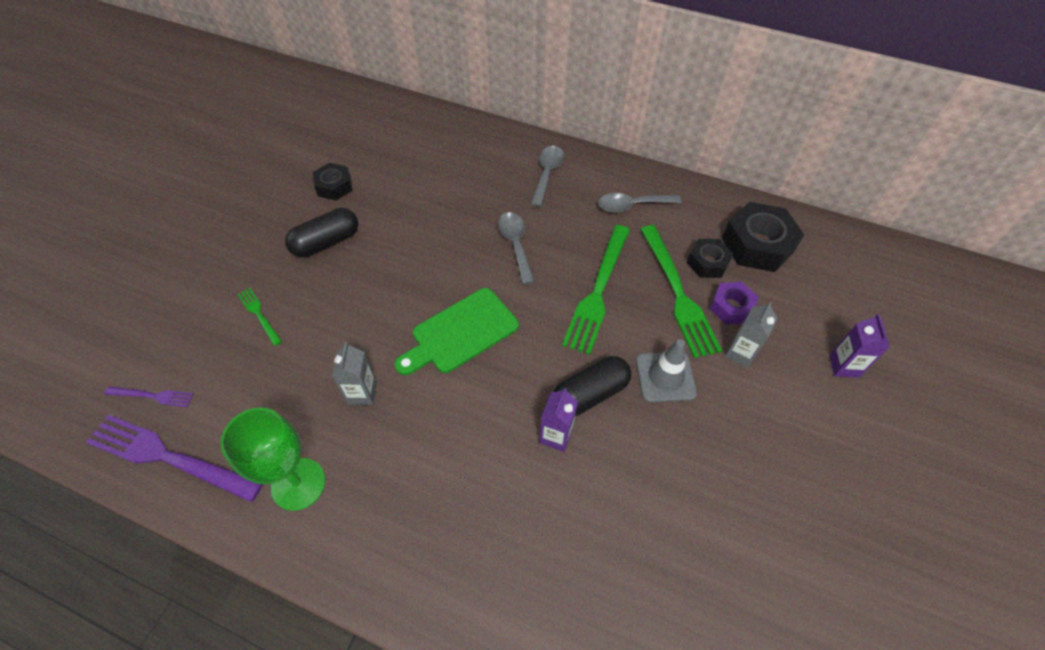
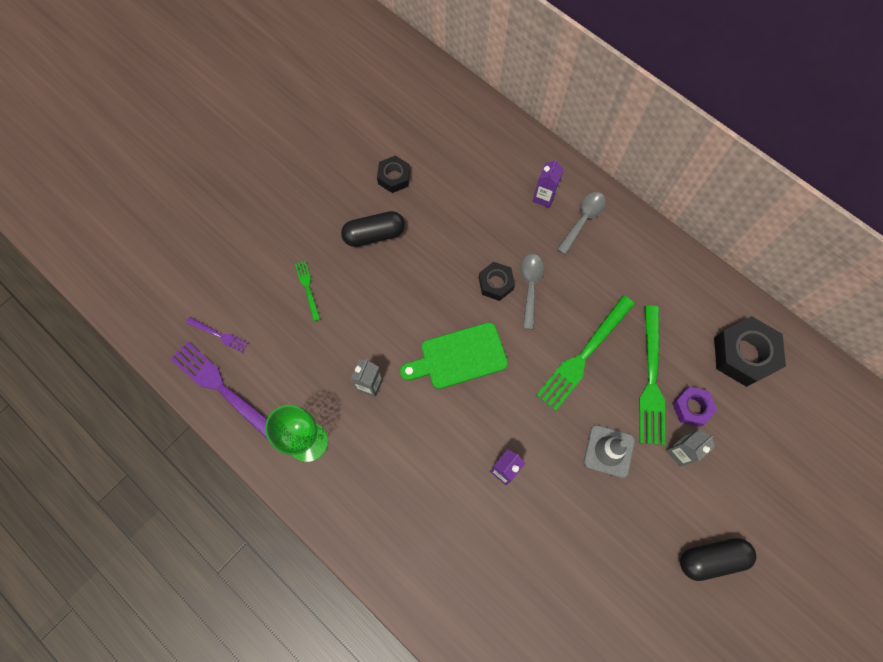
camera: 20 degrees right, 15 degrees up
(590, 393) = (543, 444): black capsule -> black capsule (711, 558)
(632, 205) = (647, 278): grey spoon -> none
(707, 262) = (690, 358): black nut -> black nut (496, 283)
(843, 366) = (762, 492): purple carton -> purple carton (544, 197)

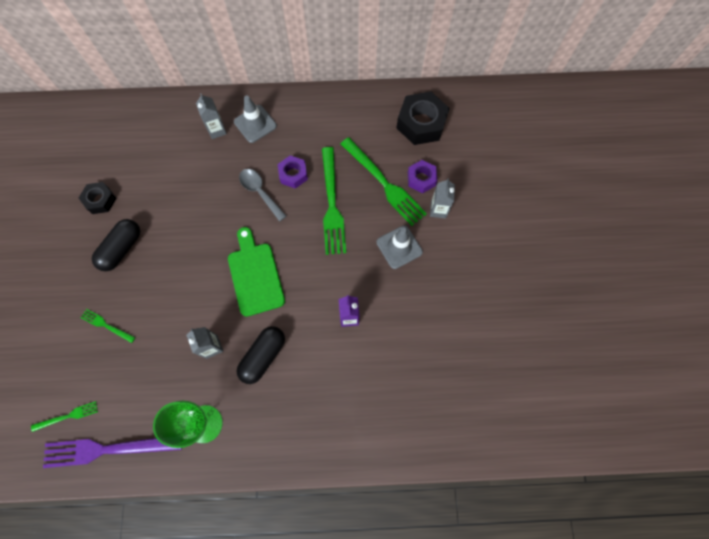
camera: 45 degrees left, 0 degrees up
(219, 335) = (68, 416): purple fork -> green fork
(459, 357) = (255, 275): green cutting board -> green cutting board turned 135 degrees clockwise
(496, 283) = (236, 209): black nut -> none
(544, 197) = (217, 130): purple carton -> grey carton
(574, 296) = (293, 174): none -> purple nut
(583, 220) = (255, 124): grey spoon -> grey traffic cone
(711, 558) = (510, 253): black capsule -> black capsule (263, 356)

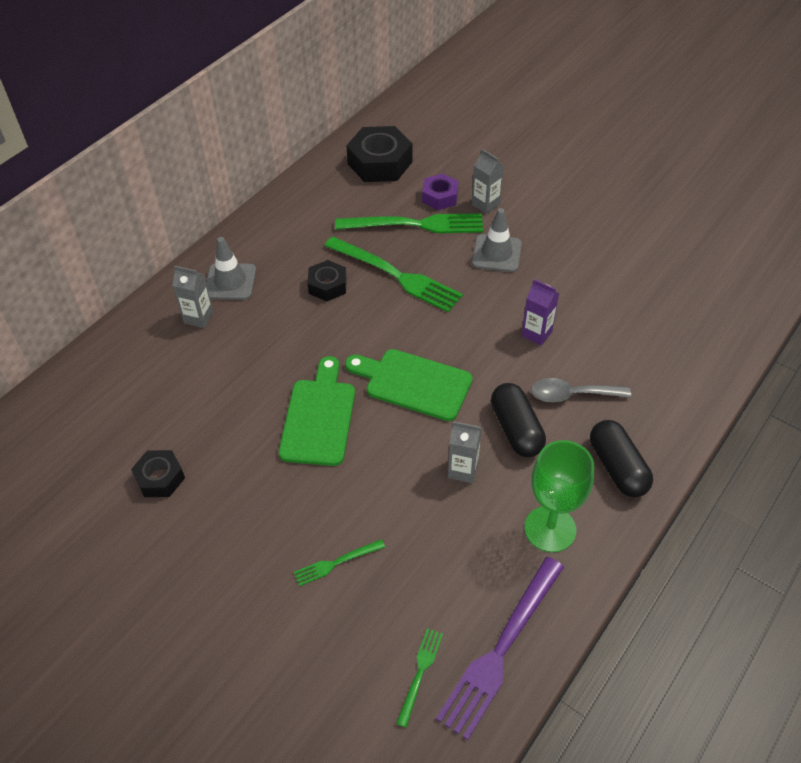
camera: 50 degrees left, 20 degrees down
(122, 249) = (250, 491): black capsule -> black capsule (617, 467)
(194, 244) = (319, 417): none -> green cutting board
(260, 192) = (318, 324): grey spoon -> grey spoon (572, 395)
(293, 174) = (327, 285): purple nut -> black nut

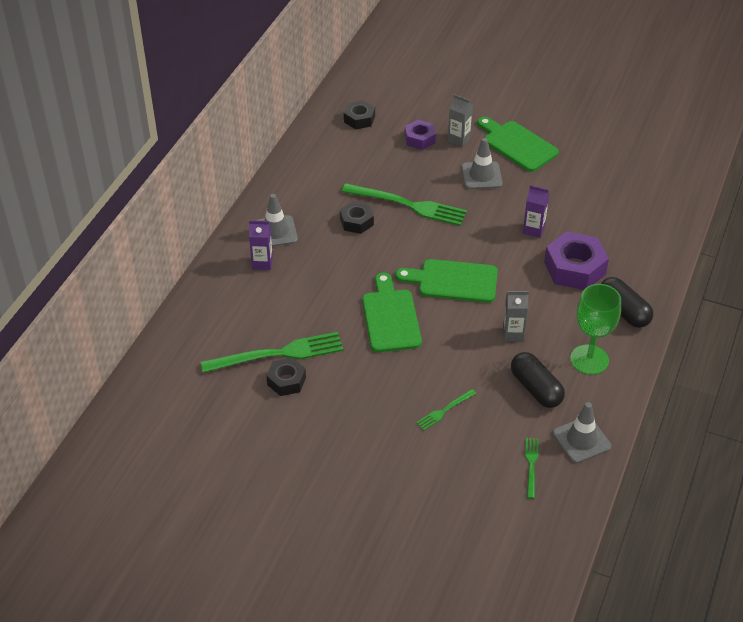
camera: 15 degrees left, 5 degrees down
(198, 318) = (262, 263): grey carton -> purple carton
(380, 163) = (359, 119): black nut -> black nut, size x0.59
(415, 225) = (408, 164): green fork -> green fork (278, 354)
(501, 649) = (581, 440): purple fork -> grey traffic cone
(516, 429) = (542, 299): black capsule -> black capsule (535, 389)
(553, 222) = (517, 145): none -> green cutting board
(572, 395) = (575, 268): grey spoon -> purple nut

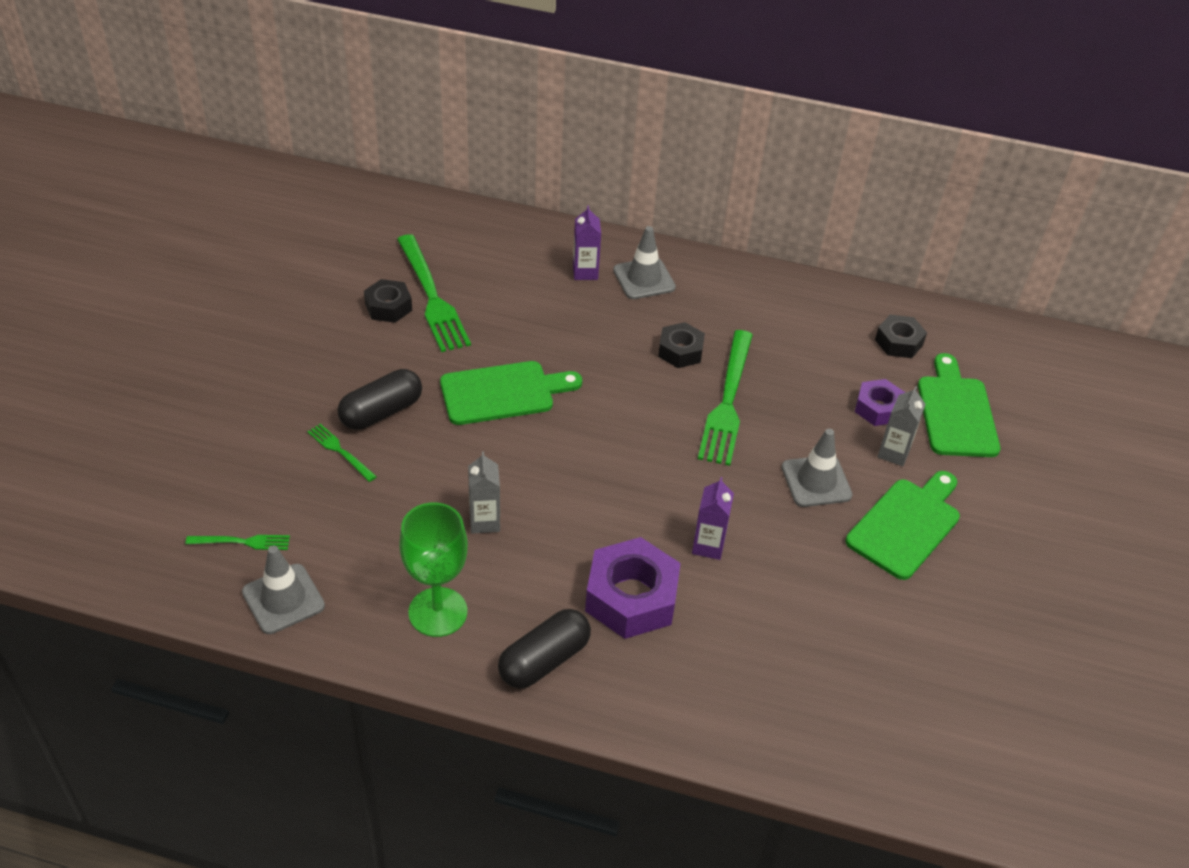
camera: 80 degrees right, 0 degrees up
(453, 281) = (581, 454): green cutting board -> green cutting board (956, 412)
(535, 389) = (379, 547): black capsule -> black capsule (381, 412)

